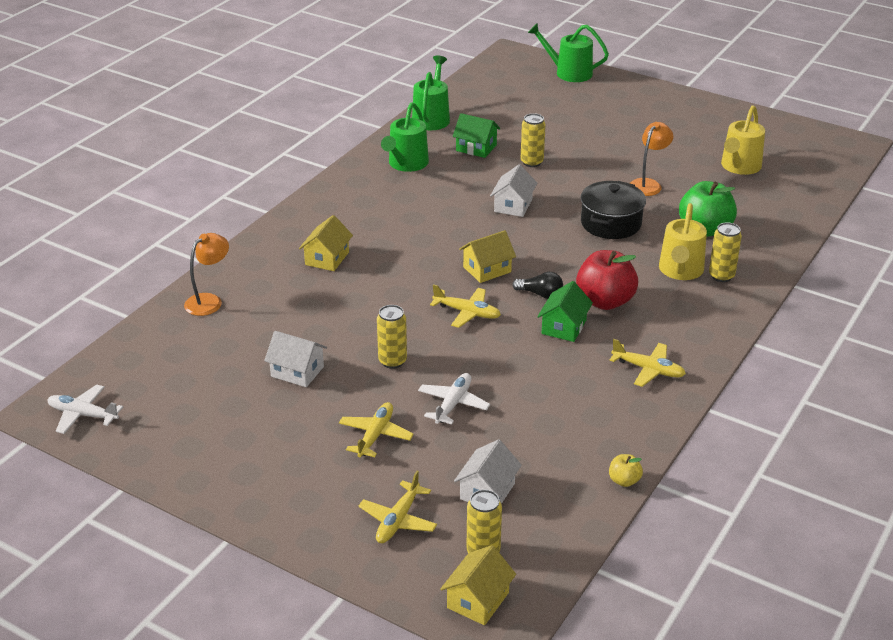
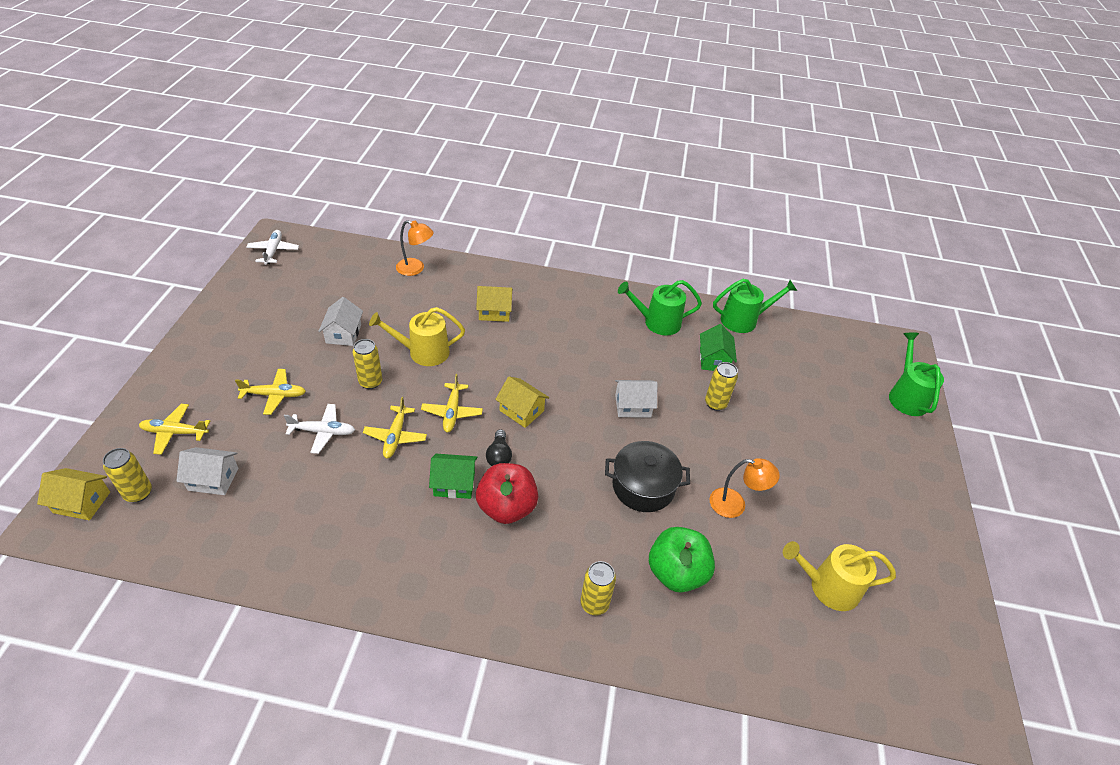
camera: 65 degrees right, 10 degrees up
(624, 481) = (236, 575): yellow apple -> none
(648, 370) = (407, 564): yellow plane -> yellow plane (395, 436)
(680, 271) = (587, 563): yellow watering can -> yellow watering can (423, 352)

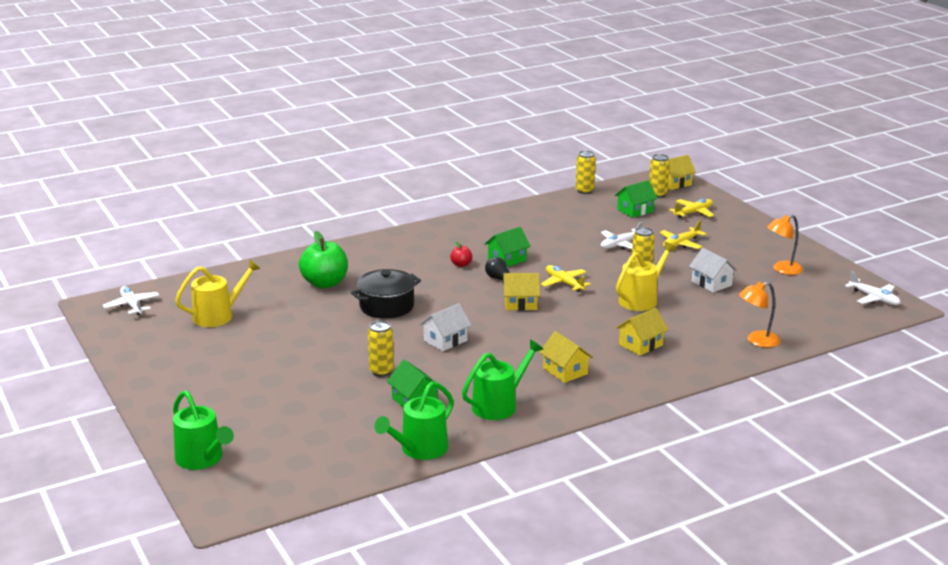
camera: 145 degrees right, 20 degrees down
(213, 479) = (635, 210): white house -> green house
(395, 436) = (576, 260): yellow plane -> none
(507, 507) = (461, 264): red apple -> red apple, size x0.46
(578, 322) = (565, 371): none -> yellow house
(594, 603) = (362, 256): yellow can -> yellow can (584, 191)
(735, 504) = (312, 324): orange lamp -> orange lamp (782, 270)
(929, 682) = (132, 305): none -> white plane

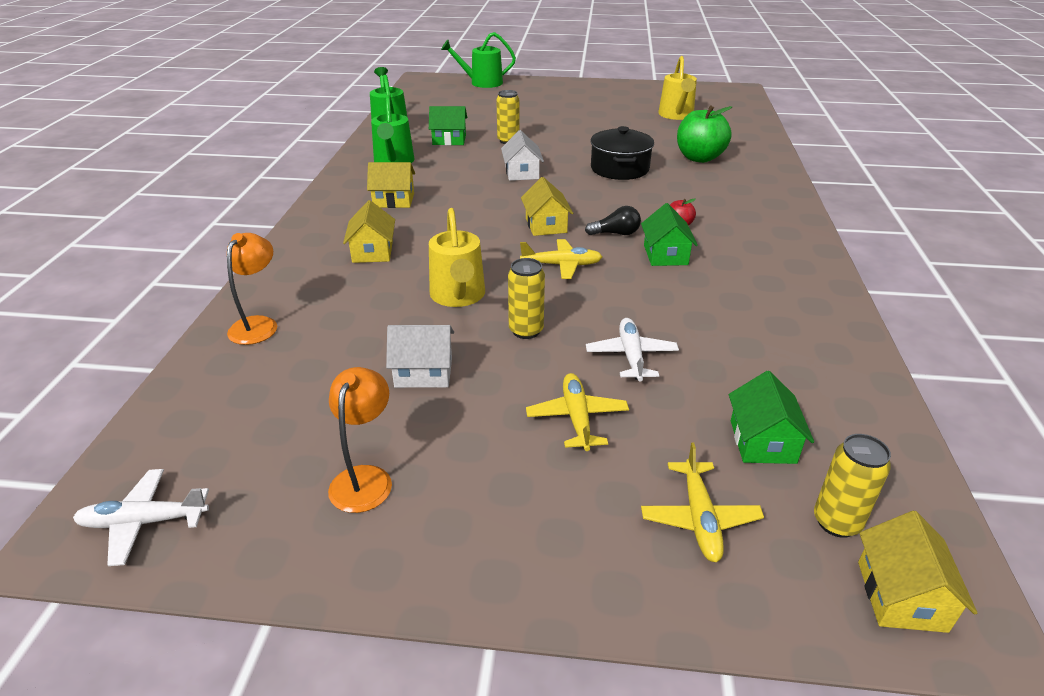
camera: 125 degrees right, 10 degrees up
(132, 305) = (726, 97): white plane -> none
(520, 303) = (546, 225): yellow house -> yellow house turned 45 degrees counterclockwise
(584, 191) = (902, 427): yellow can -> none

